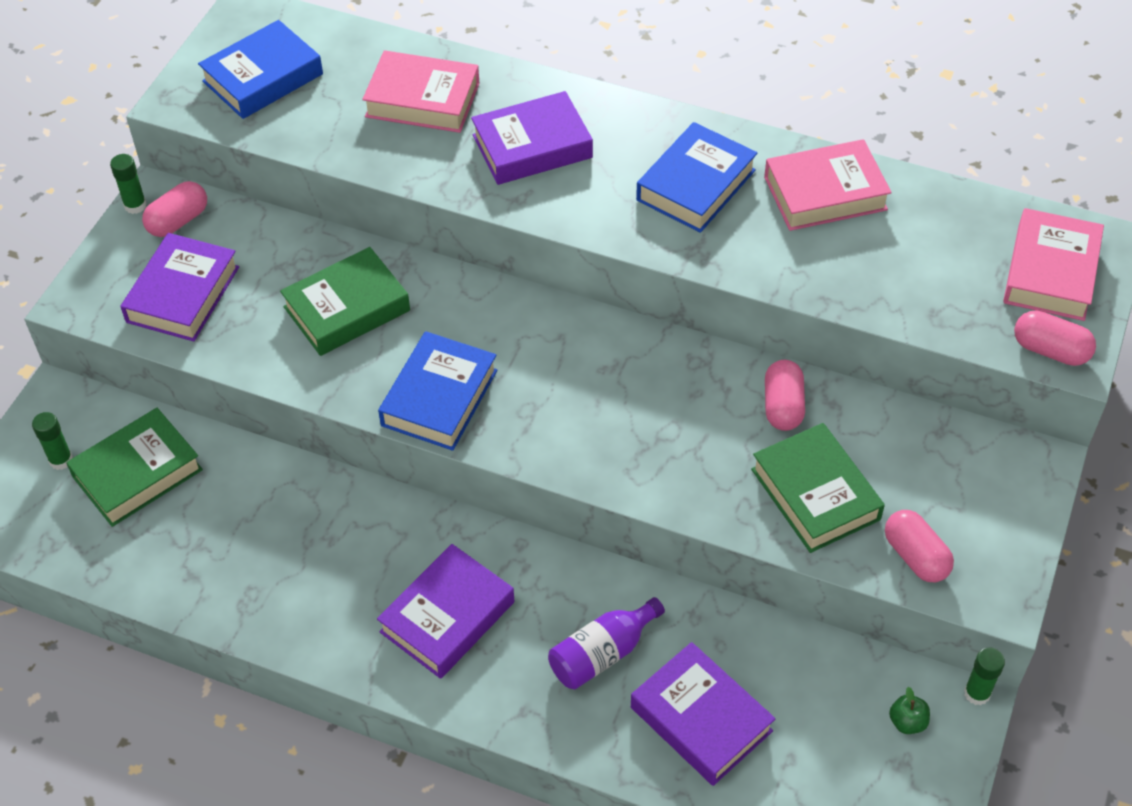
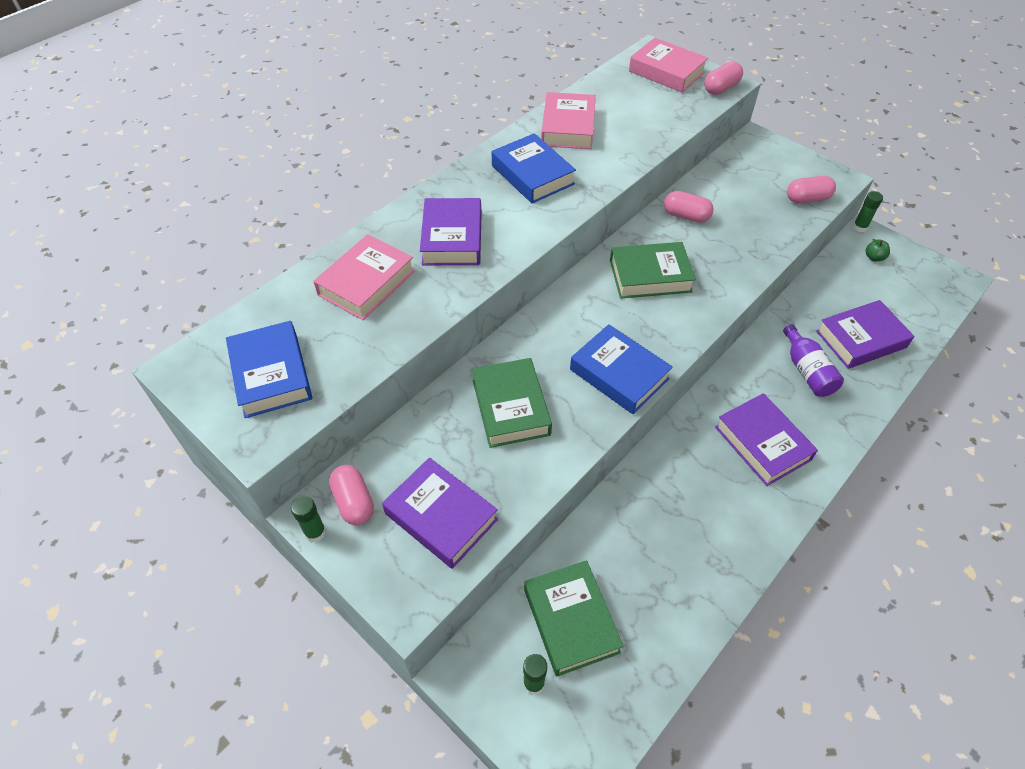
camera: 70 degrees left, 0 degrees up
(815, 494) = (754, 223): green book -> green book (650, 276)

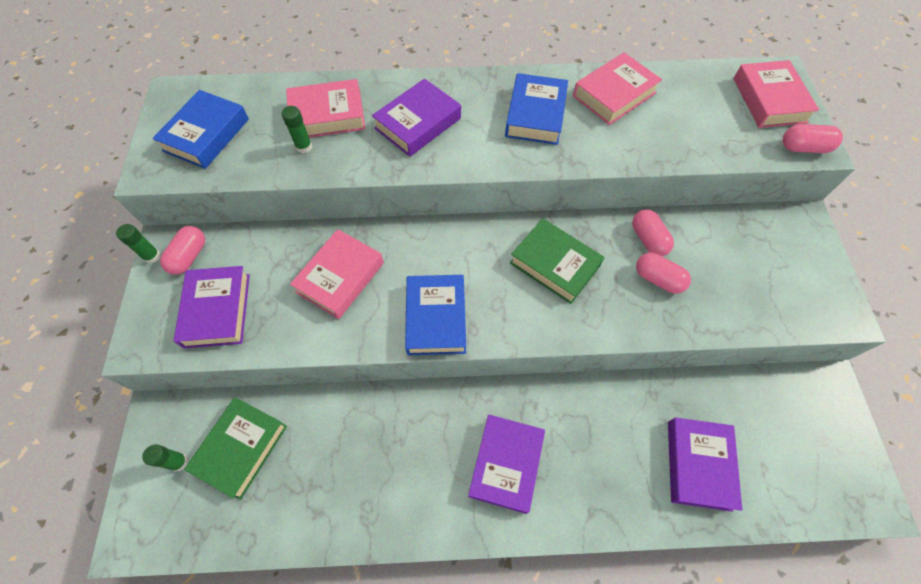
camera: 45 degrees right, 10 degrees up
(510, 407) = (340, 277): green book -> pink book
(807, 199) = (784, 308): pink capsule -> pink capsule (658, 279)
(807, 371) = (615, 446): purple bottle -> none
(860, 227) = (832, 373): green glue stick -> green glue stick (304, 147)
(860, 339) = (698, 464): purple book -> purple book turned 75 degrees clockwise
(874, 257) = (810, 410): green apple -> none

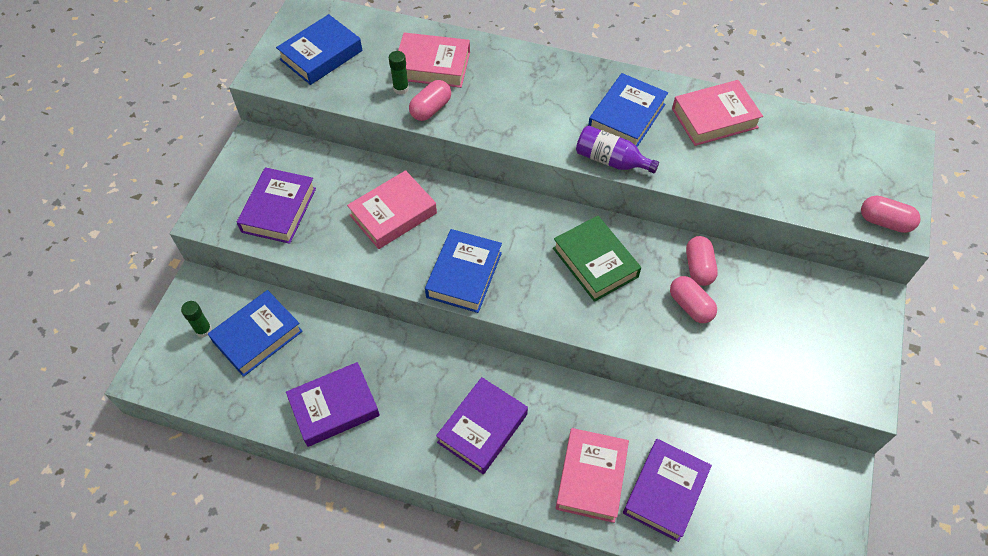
camera: 20 degrees right, 5 degrees down
(152, 256) = (240, 148): green glue stick -> none
(189, 256) = (270, 157): pink capsule -> pink capsule (431, 109)
(241, 448) = (257, 336): green book -> blue book
(418, 123) = (511, 95): purple book -> purple book (334, 407)
(540, 161) = (610, 160): none -> purple bottle
(769, 100) = (875, 166): pink book -> pink book (591, 477)

